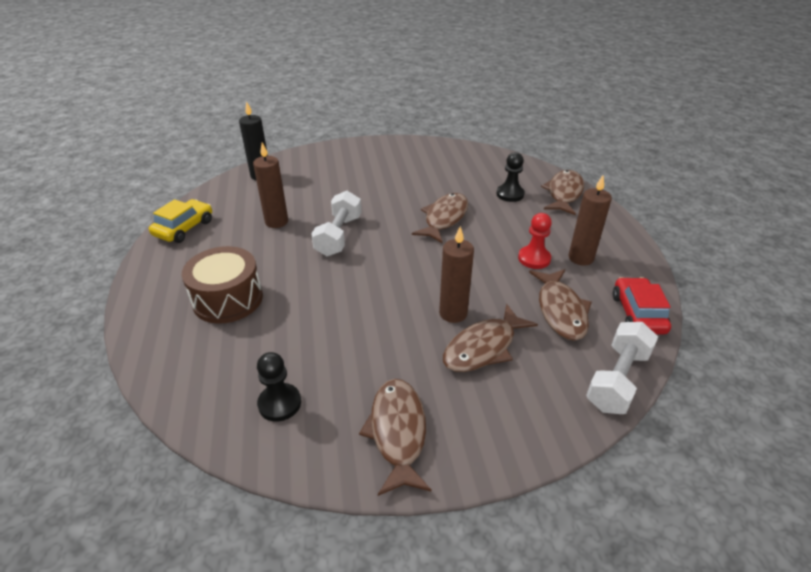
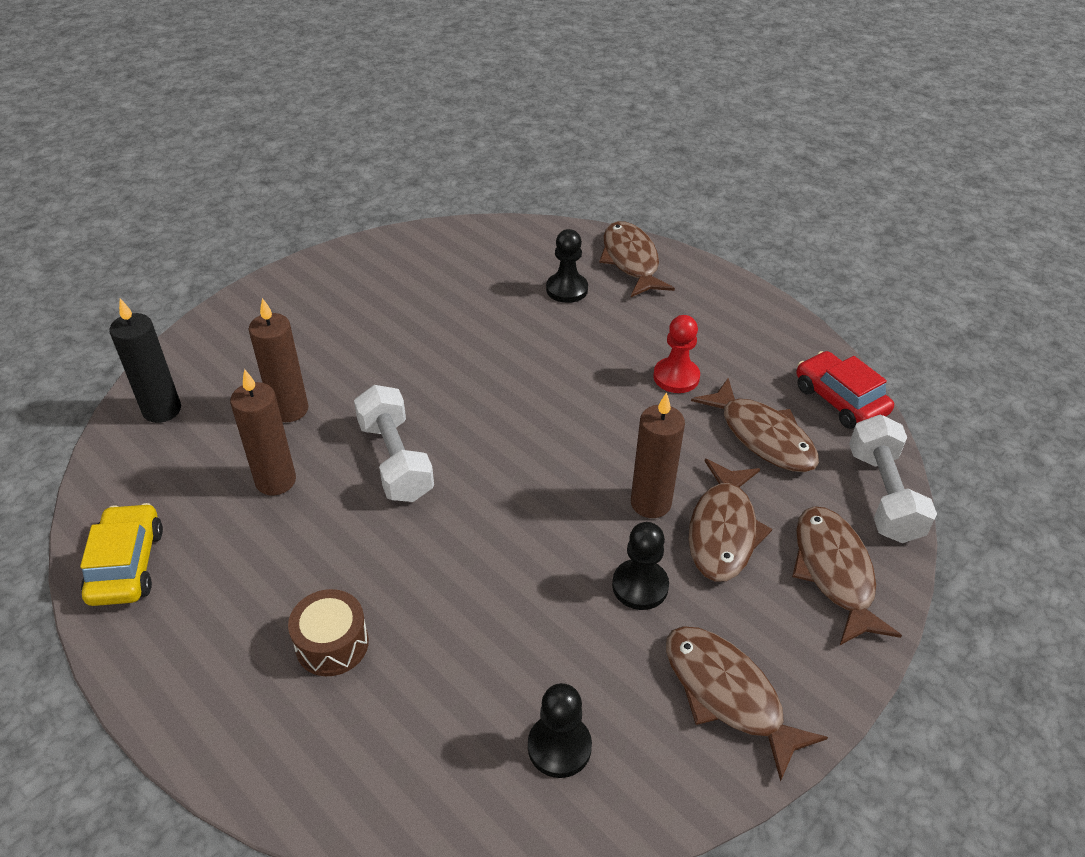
camera: 35 degrees left, 5 degrees up
(228, 299) = (332, 644): brown drum -> brown drum, size x0.62
(404, 350) = (640, 586): none -> black pawn
(444, 218) = (516, 365): brown fish -> brown fish (834, 572)
(580, 258) = (726, 351): brown candle -> brown candle (289, 410)

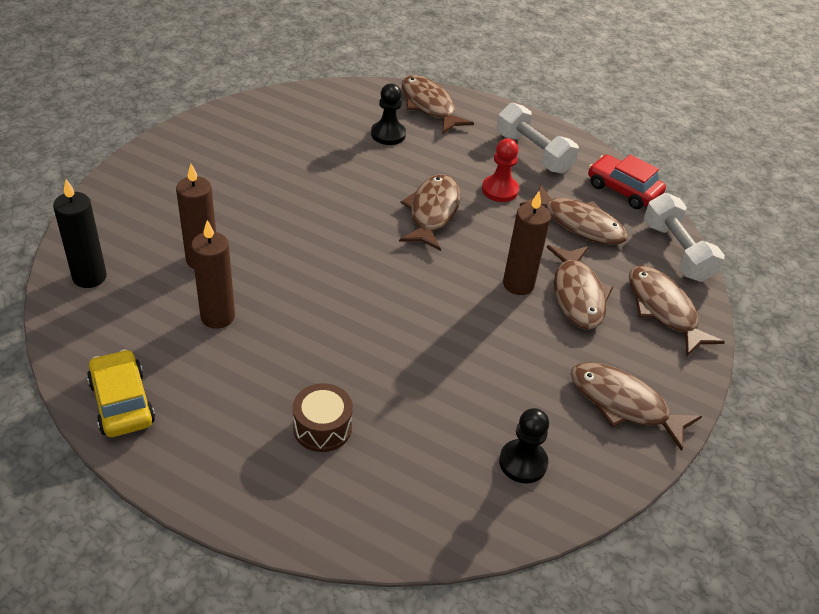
camera: 20 degrees left, 0 degrees up
(395, 460) = (309, 285): white dumbbell -> white dumbbell (533, 153)
(580, 393) = (432, 212): none -> brown fish
(640, 586) = (534, 343): black pawn -> none

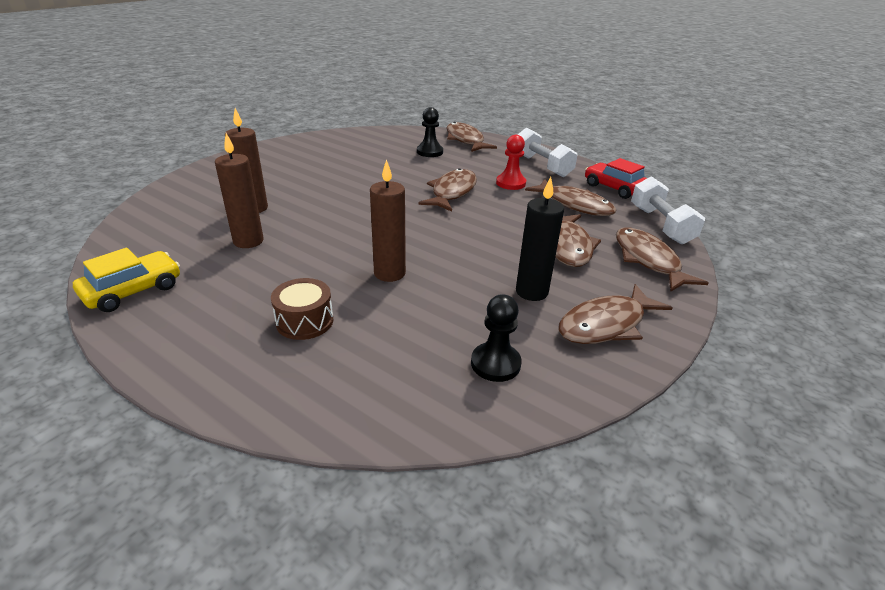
camera: 10 degrees right, 10 degrees down
(89, 277) = (159, 213): black candle -> black candle (531, 292)
(122, 402) = (133, 290): yellow car -> yellow car turned 60 degrees clockwise
(518, 284) = (515, 237): brown candle -> brown candle (389, 273)
(623, 404) = (606, 324): brown fish -> brown fish turned 75 degrees counterclockwise

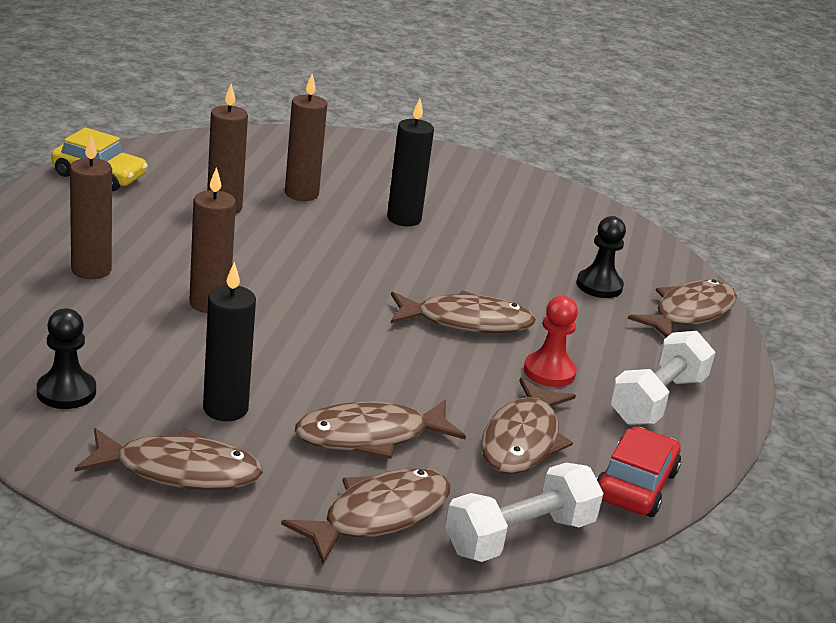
camera: 65 degrees right, 5 degrees down
(305, 321) = (91, 270): brown drum -> brown candle
(318, 183) = (404, 219): none -> black candle
(606, 324) = (179, 471): brown fish -> brown fish turned 150 degrees clockwise

